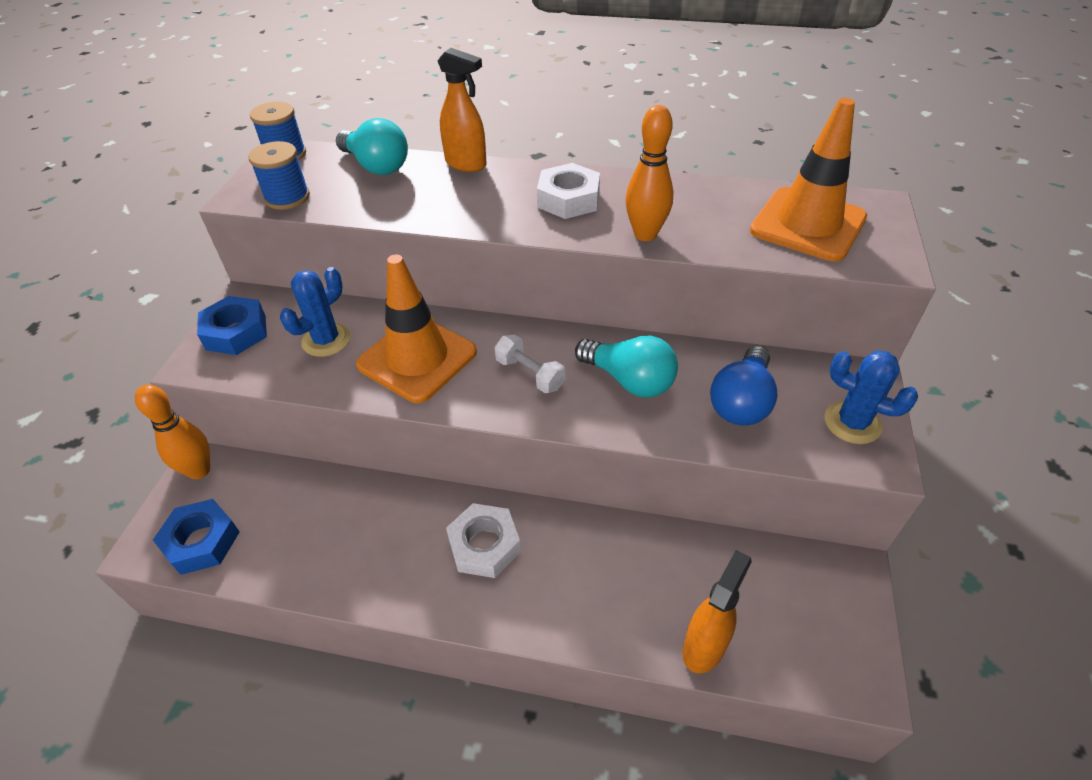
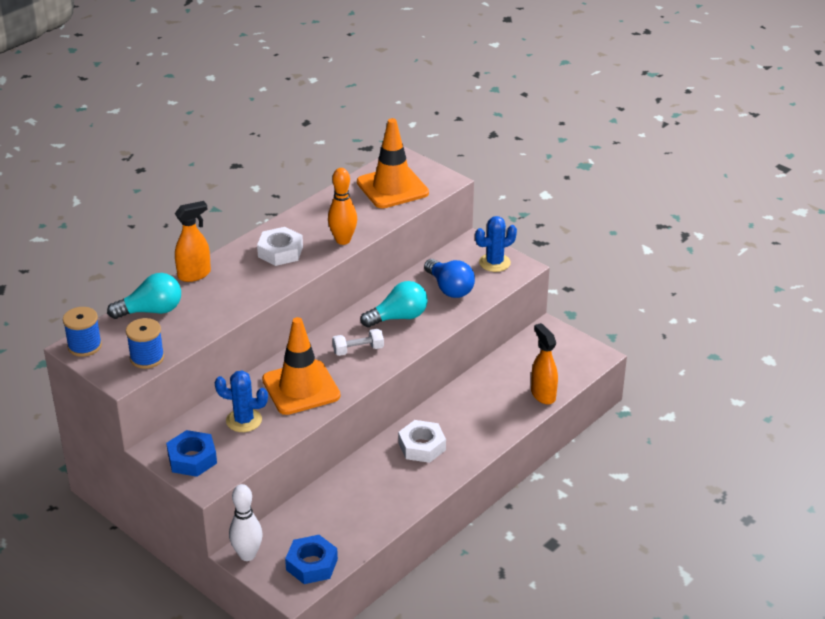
camera: 60 degrees left, 10 degrees down
(199, 470) = (247, 555): orange bowling pin -> white bowling pin
(326, 340) = (244, 420): blue cactus -> blue cactus turned 60 degrees counterclockwise

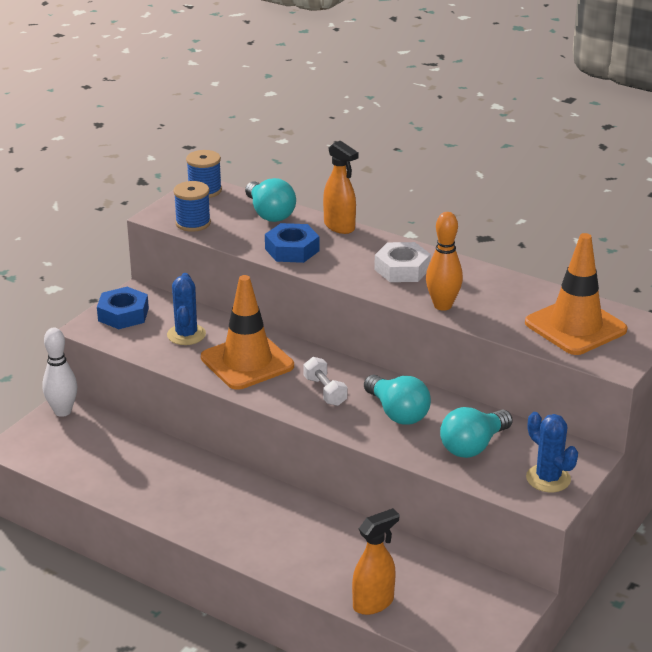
camera: 80 degrees right, 5 degrees down
(311, 564) = (51, 453): blue nut -> blue nut (292, 250)
(422, 446) = (248, 508): white nut -> none
(449, 288) = (473, 446): blue light bulb -> turquoise light bulb

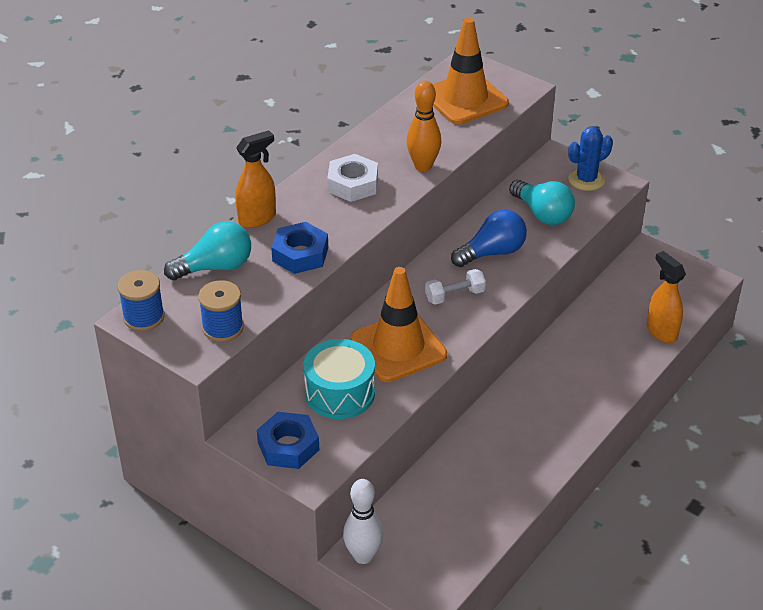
camera: 85 degrees left, 10 degrees up
(186, 335) = (340, 393): blue cactus -> turquoise drum
(397, 413) = (492, 252): turquoise light bulb -> blue light bulb

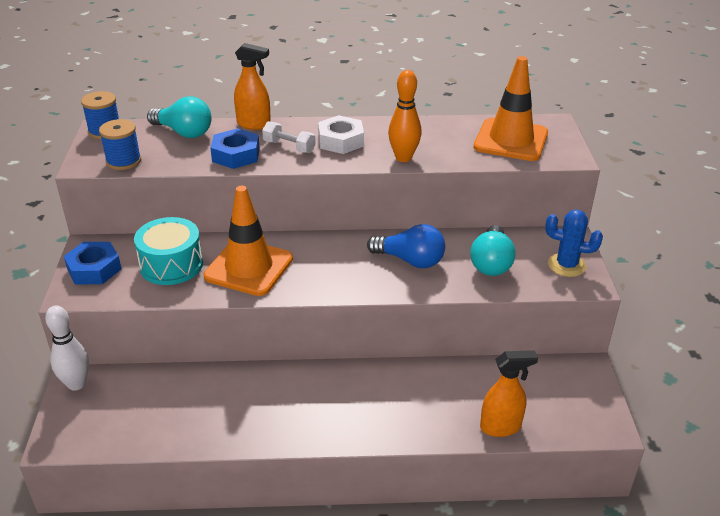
camera: 50 degrees right, 5 degrees down
(455, 295) = (337, 266): white dumbbell -> white dumbbell (289, 147)
(661, 331) = (501, 427): orange spray bottle -> orange spray bottle turned 60 degrees clockwise

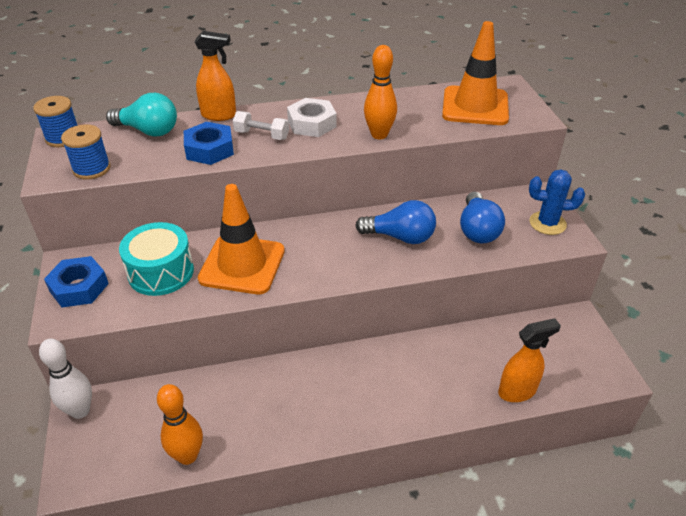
camera: 10 degrees left, 5 degrees up
(164, 436) = (187, 456): none -> orange bowling pin
(491, 263) = (477, 230): turquoise light bulb -> blue light bulb

